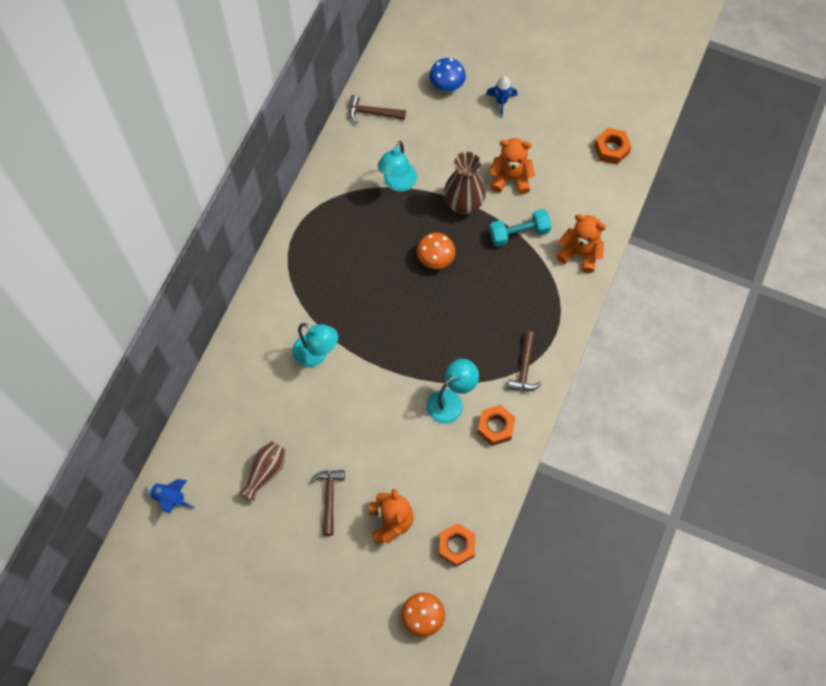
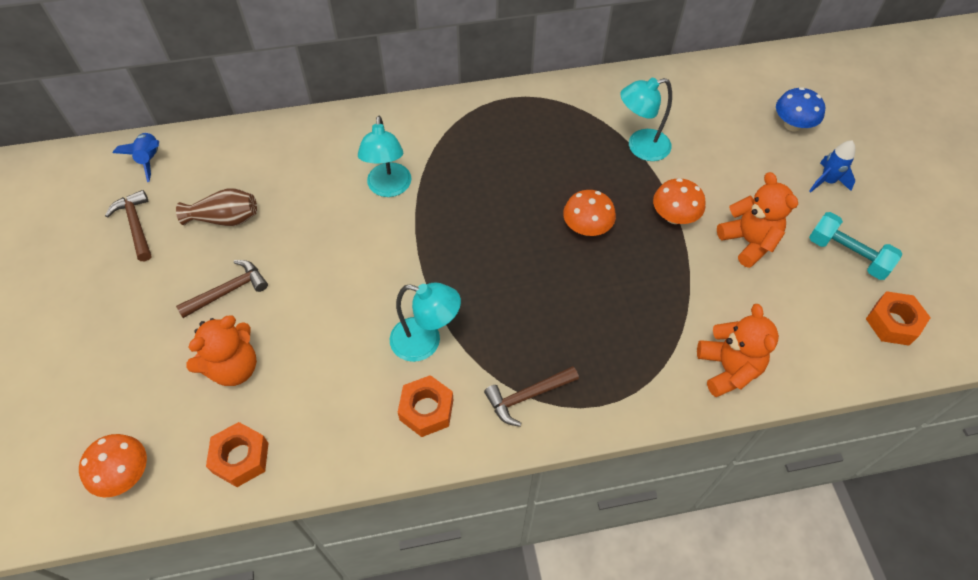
camera: 55 degrees right, 10 degrees down
(372, 113) = (695, 85): brown hammer -> brown hammer (136, 225)
(463, 204) = (674, 216): brown vase -> orange mushroom
(519, 233) = (691, 289): turquoise dumbbell -> turquoise dumbbell (847, 255)

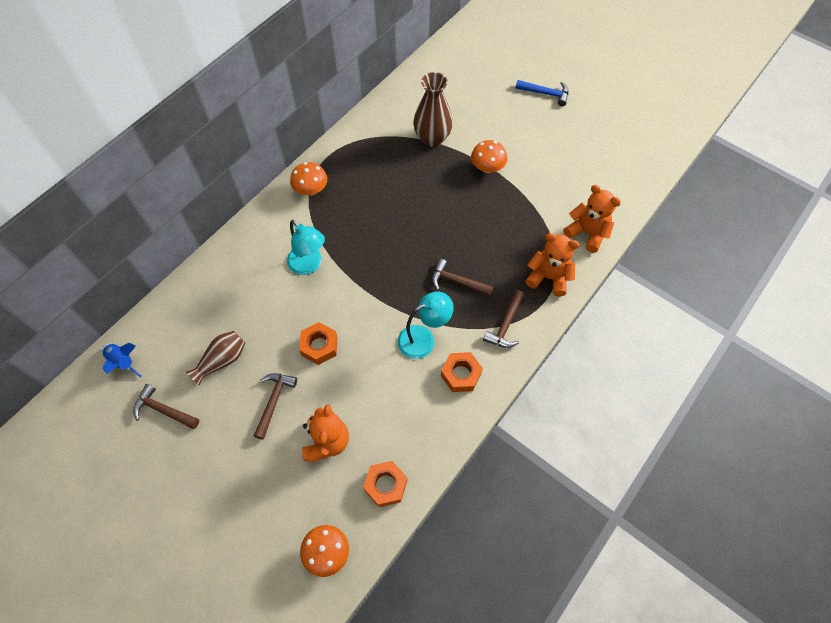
camera: 40 degrees left, 5 degrees up
(520, 311) = (457, 282): none -> brown hammer
(586, 228) = (447, 207): orange mushroom -> orange mushroom (311, 190)
(640, 147) = (432, 138): turquoise lamp -> brown vase
(748, 242) = (537, 156): orange teddy bear -> orange teddy bear (548, 277)
(792, 125) = (500, 71): blue mushroom -> none
(827, 181) = (545, 93): blue rocket -> blue hammer
(847, 255) = (589, 129): turquoise dumbbell -> none
(893, 323) = (639, 151): orange nut -> orange nut (319, 346)

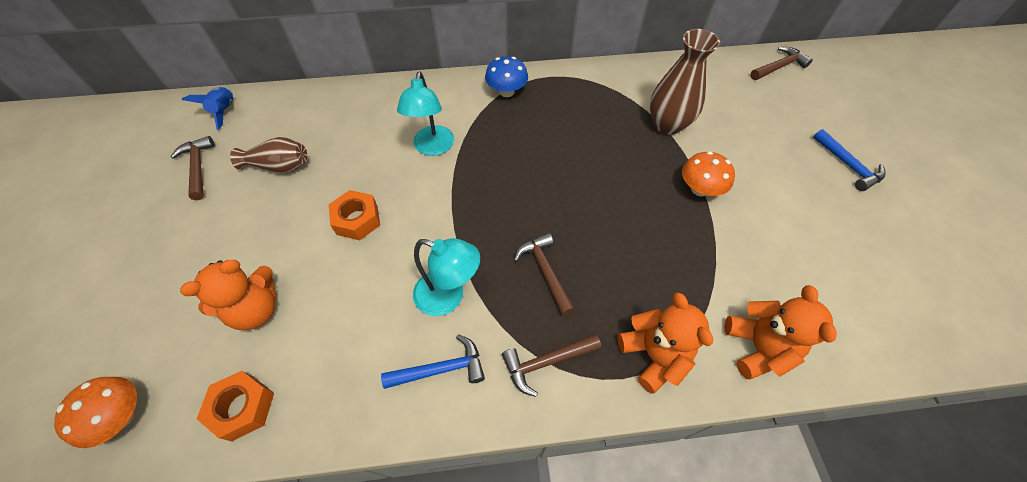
camera: 45 degrees right, 5 degrees down
(274, 401) = (267, 233): brown hammer -> brown hammer (779, 67)
(311, 190) = (506, 92): orange mushroom -> blue mushroom
(461, 374) = (441, 369): orange nut -> blue hammer

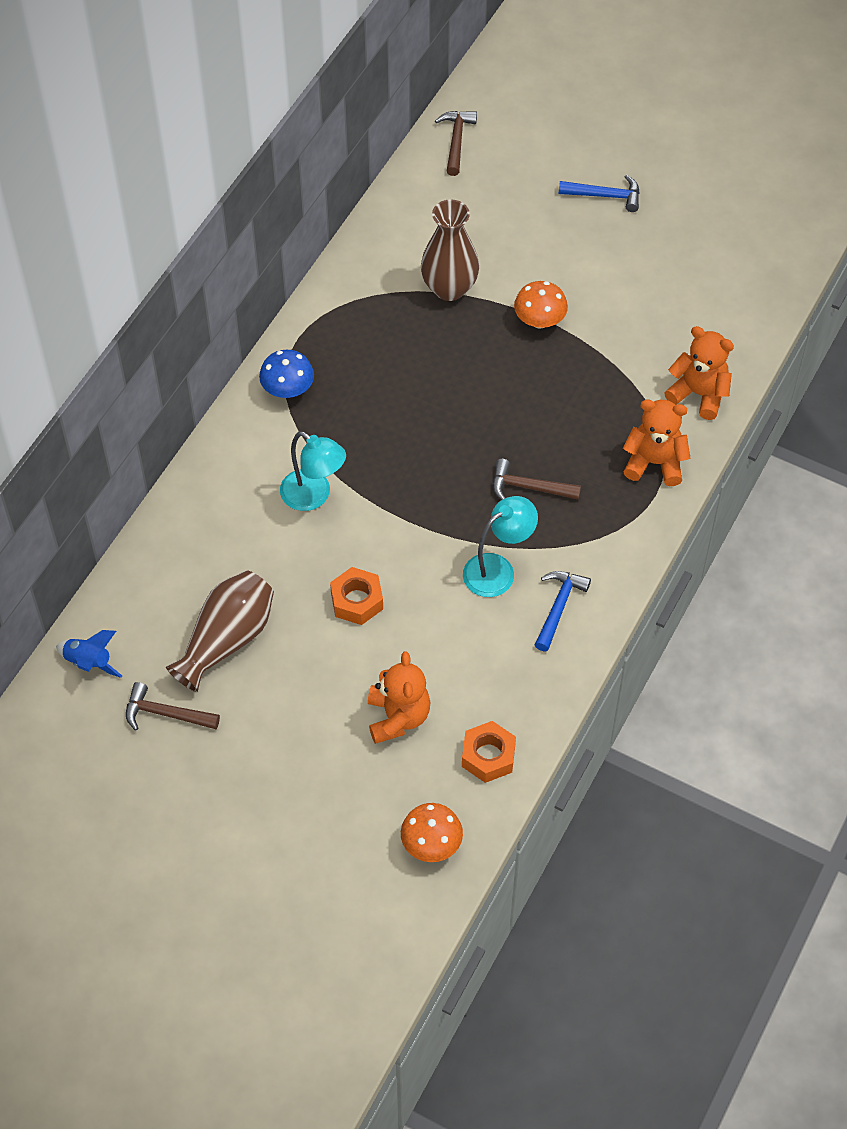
camera: 55 degrees left, 0 degrees up
(279, 166) = (227, 639): brown vase -> brown vase, size x1.51
(546, 362) = (607, 534): brown hammer -> none

